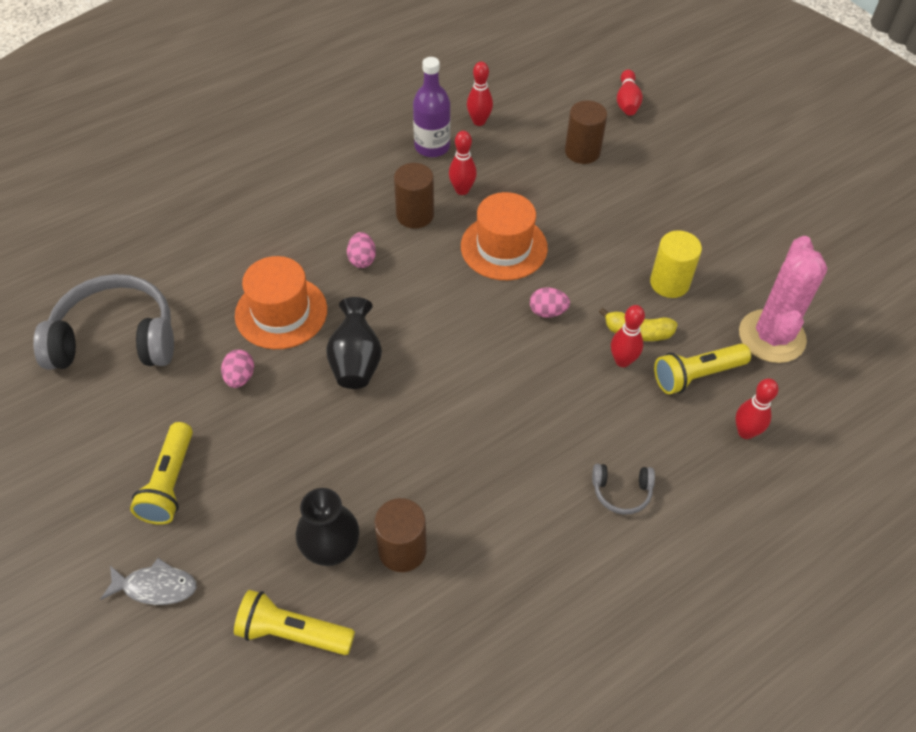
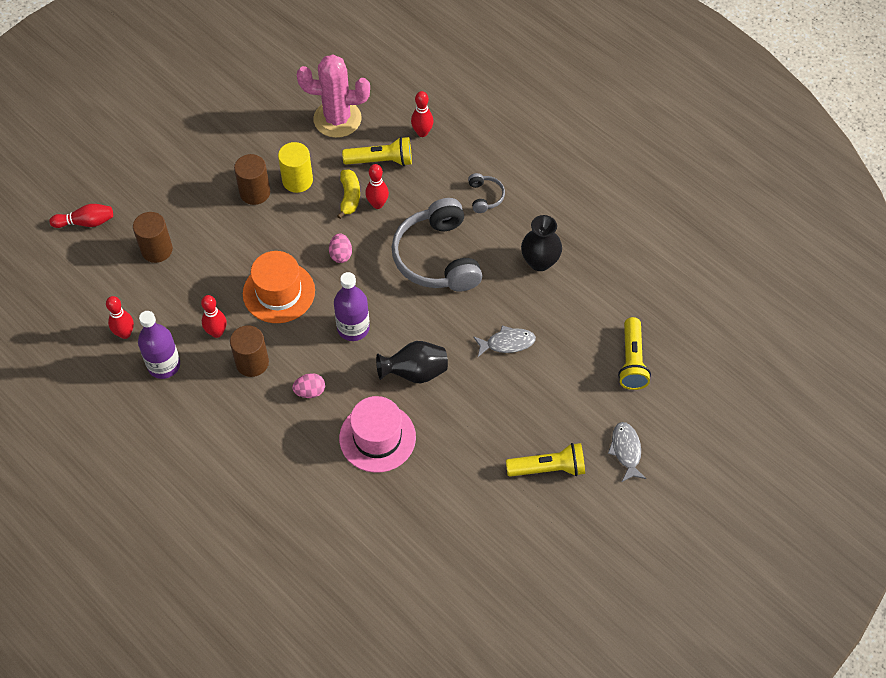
camera: 100 degrees left, 5 degrees up
(116, 339) = (429, 555): grey headphones -> grey headphones (437, 257)
(240, 377) = (447, 449): pink egg -> none
(281, 312) = (377, 437): orange hat -> pink hat
(331, 549) = (570, 353): black vase -> black vase (540, 261)
(370, 472) = (507, 343): none -> grey fish
(402, 550) = (559, 312): brown cylinder -> brown cylinder (255, 192)
(436, 310) = (353, 328): none -> purple bottle
(696, 375) = (381, 161): yellow flashlight -> yellow flashlight turned 60 degrees counterclockwise

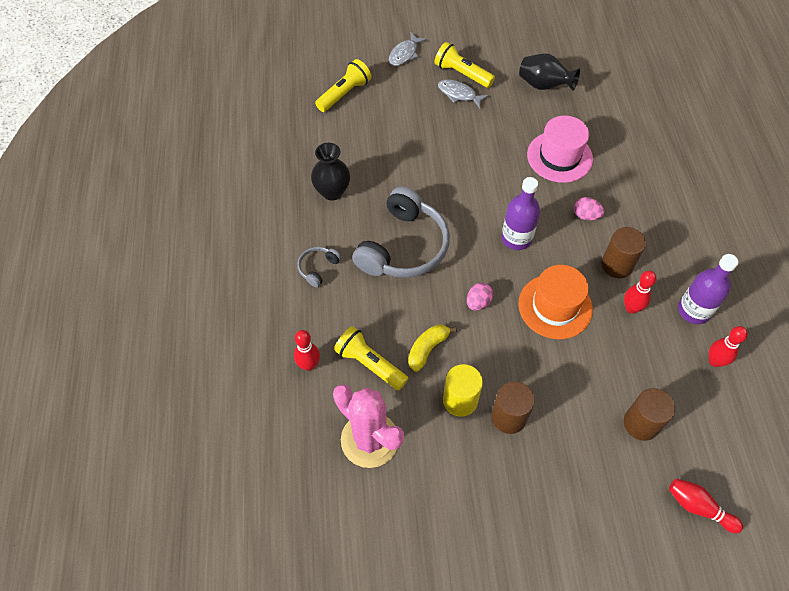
camera: 140 degrees left, 0 degrees up
(377, 204) = (409, 325): red bowling pin -> none
(415, 372) = (497, 179): black vase -> black vase (543, 85)
(507, 343) = (413, 155): grey fish -> grey fish (459, 94)

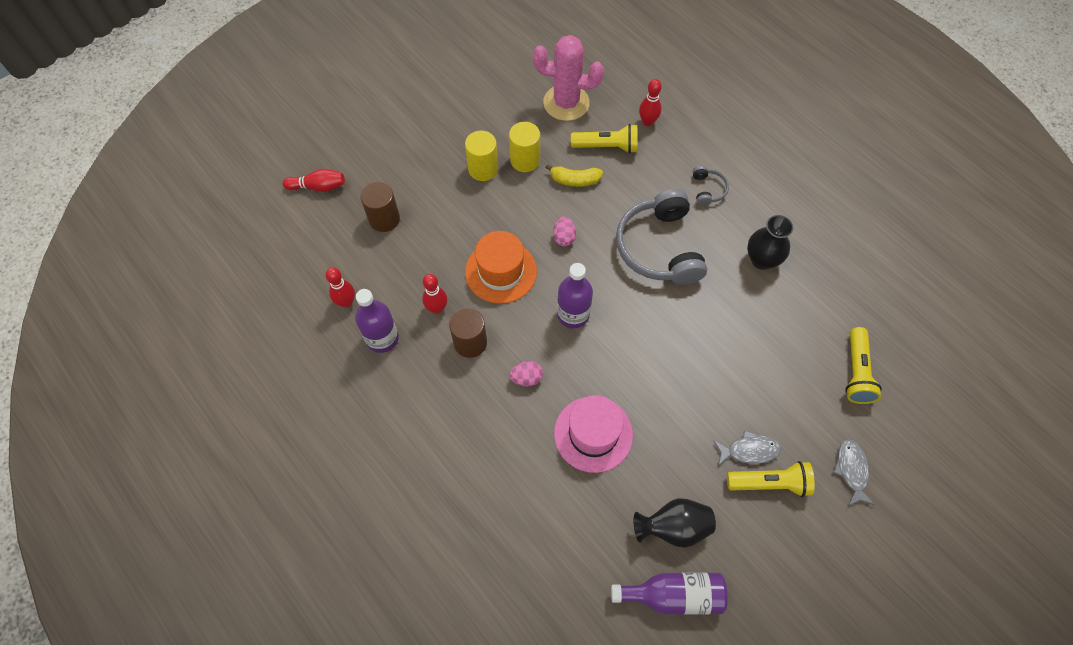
camera: 145 degrees right, 5 degrees up
(427, 349) = (575, 180): yellow banana -> yellow banana turned 90 degrees clockwise
(508, 417) = (483, 169): brown cylinder -> yellow cylinder
(570, 59) = (673, 595): none -> purple bottle

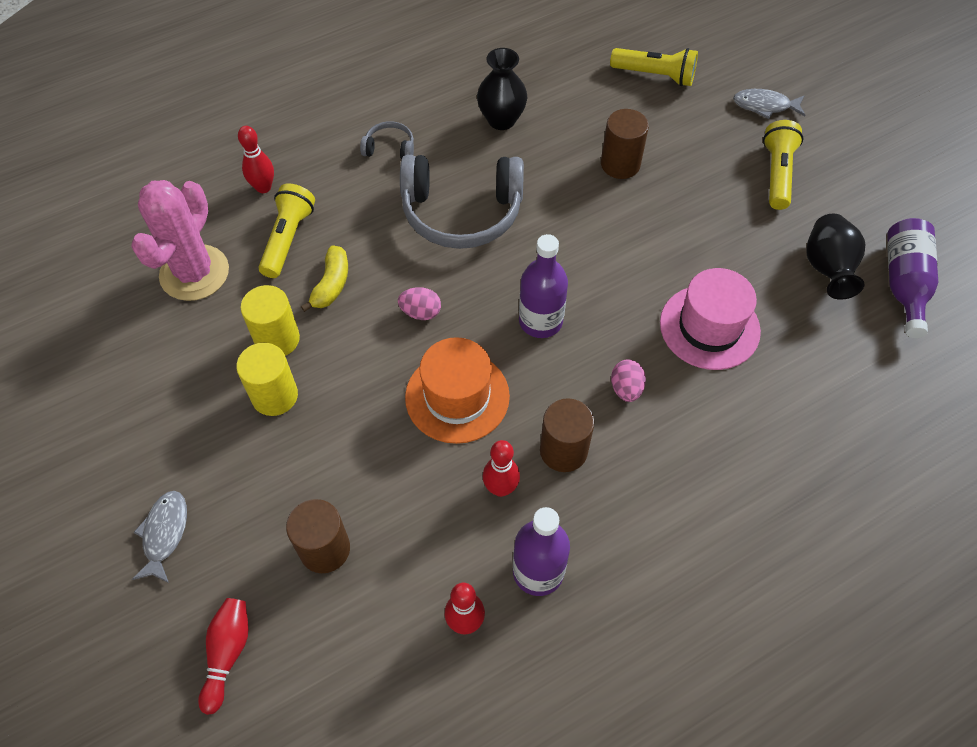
camera: 80 degrees left, 5 degrees down
(741, 353) = (620, 164): none -> brown cylinder
(749, 450) = (739, 183): grey fish -> grey fish (164, 534)

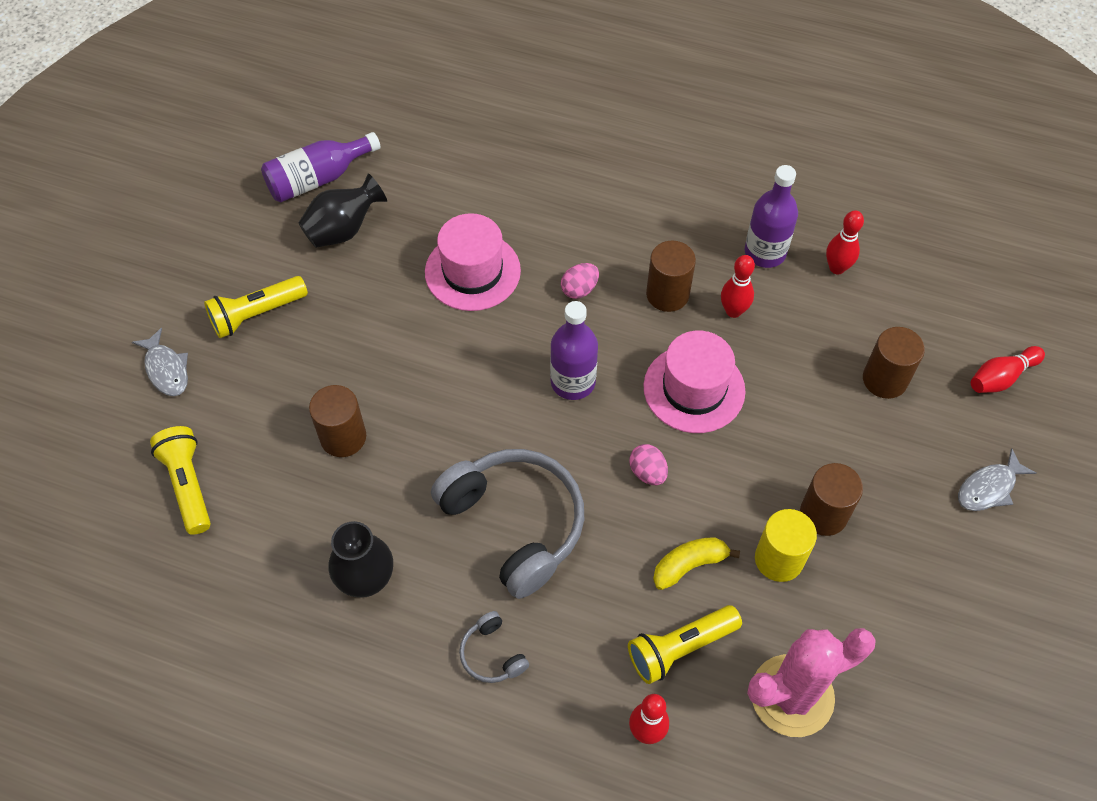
camera: 130 degrees left, 0 degrees up
(274, 396) = (823, 514): yellow cylinder -> brown cylinder
(457, 396) = (694, 389): orange hat -> pink hat

